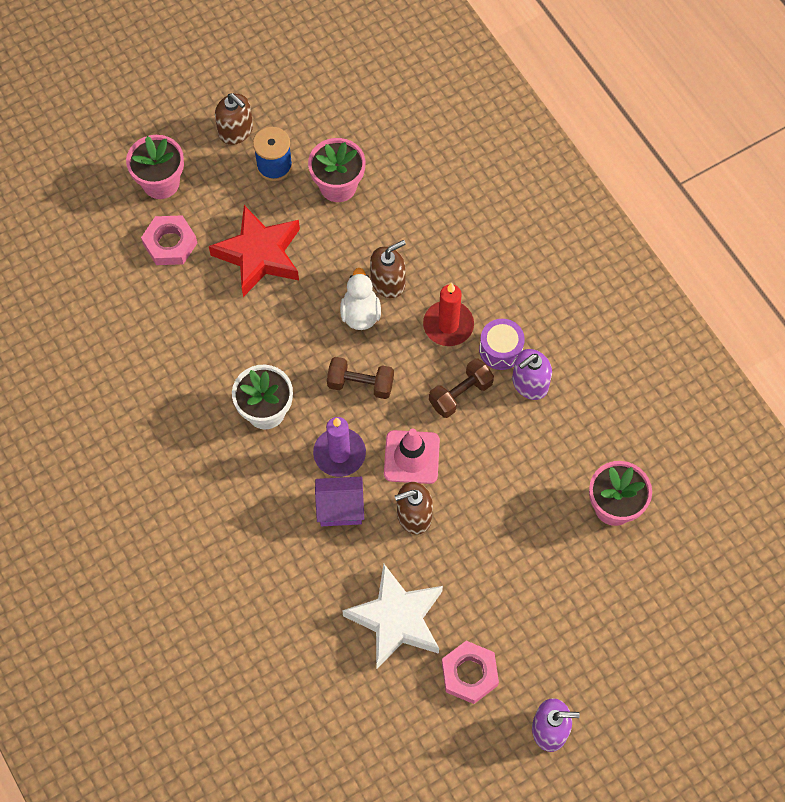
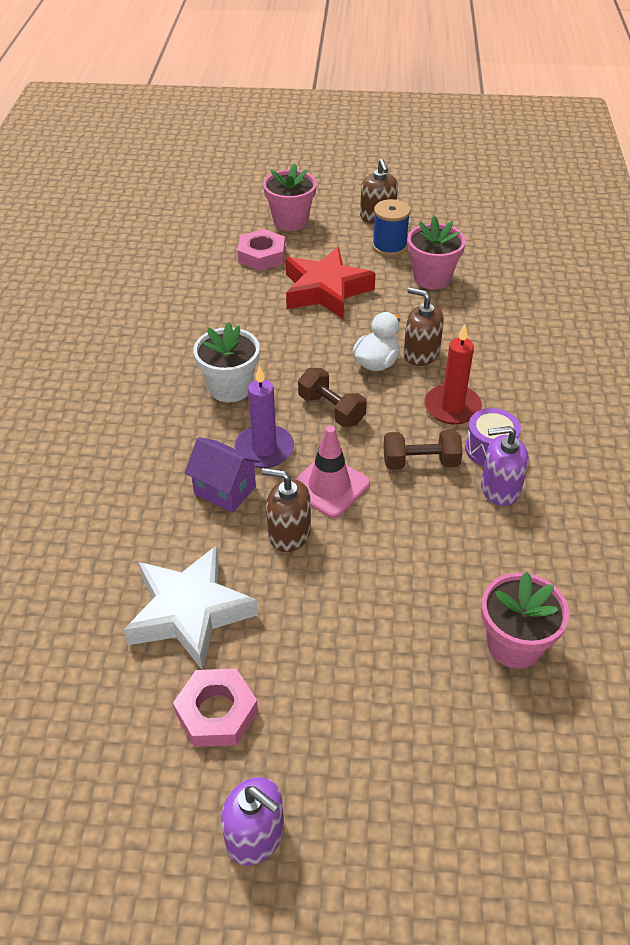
camera: 35 degrees right, 20 degrees down
(388, 282) = (421, 354): brown soap dispenser -> brown soap dispenser turned 150 degrees counterclockwise

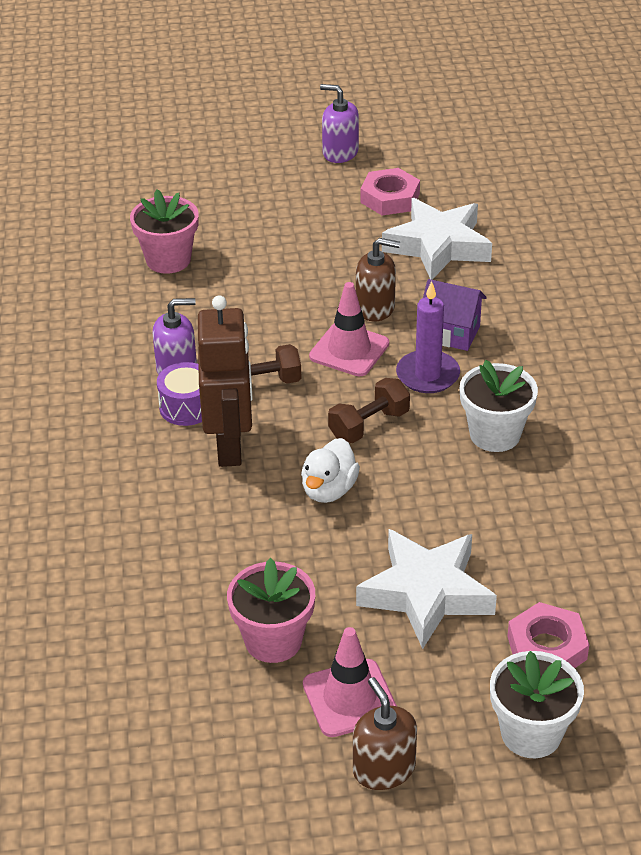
camera: 170 degrees right, 5 degrees down
(290, 221) = (531, 733): pink flower pot -> white flower pot
(325, 290) = (426, 593): red star -> white star
(331, 410) = (369, 425): brown dumbbell -> brown dumbbell turned 75 degrees counterclockwise
(389, 246) = (349, 698): blue spool -> pink traffic cone
(421, 354) = (275, 510): brown soap dispenser -> none
(452, 407) = (230, 447): red candle -> brown robot

